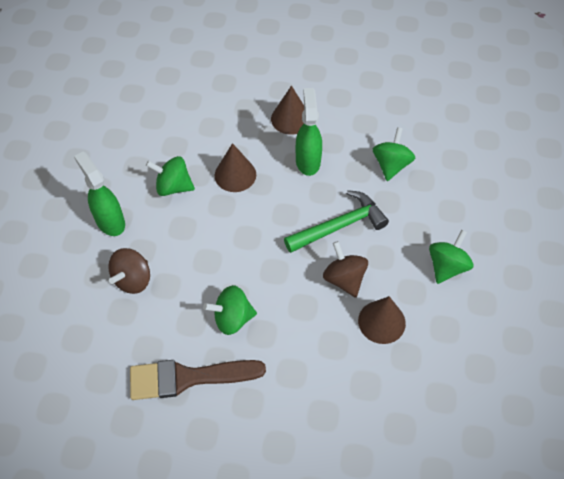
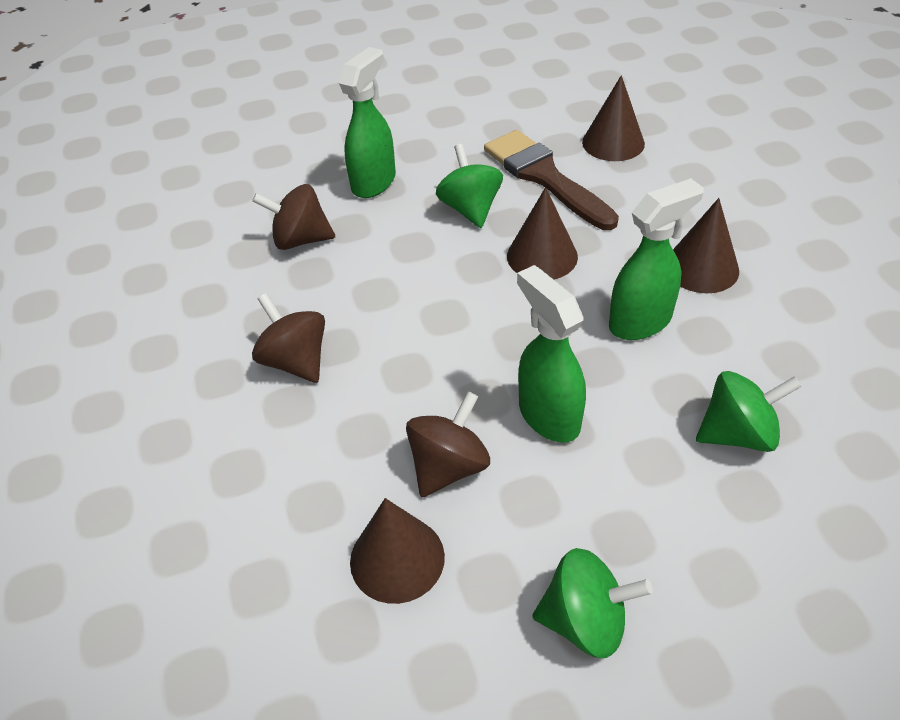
camera: 65 degrees right, 10 degrees down
(171, 98) = (613, 142): none -> brown cone
(188, 378) = (178, 357): brown brush -> brown brush (544, 177)
(232, 318) = (296, 361): green spinning top -> brown spinning top
(339, 226) = (548, 415): green hammer -> green spray bottle

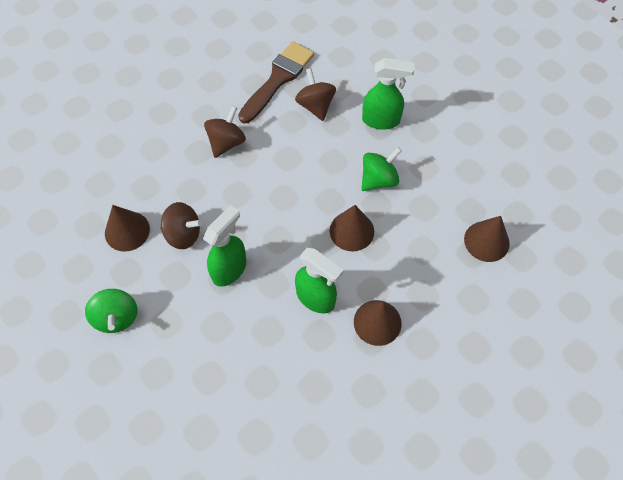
camera: 65 degrees right, 15 degrees up
(544, 177) = (429, 210): brown brush -> brown brush (278, 79)
(738, 434) = (248, 365): green spinning top -> none

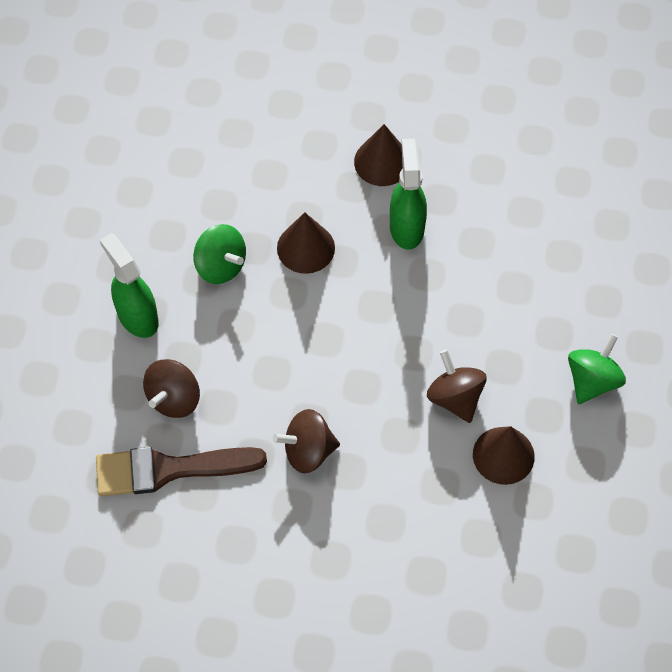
camera: 130 degrees left, 0 degrees up
(229, 269) = (449, 323): green spray bottle -> none
(378, 179) = (220, 266): green spinning top -> green spinning top turned 150 degrees counterclockwise
(486, 241) = (211, 128): brown cone -> none

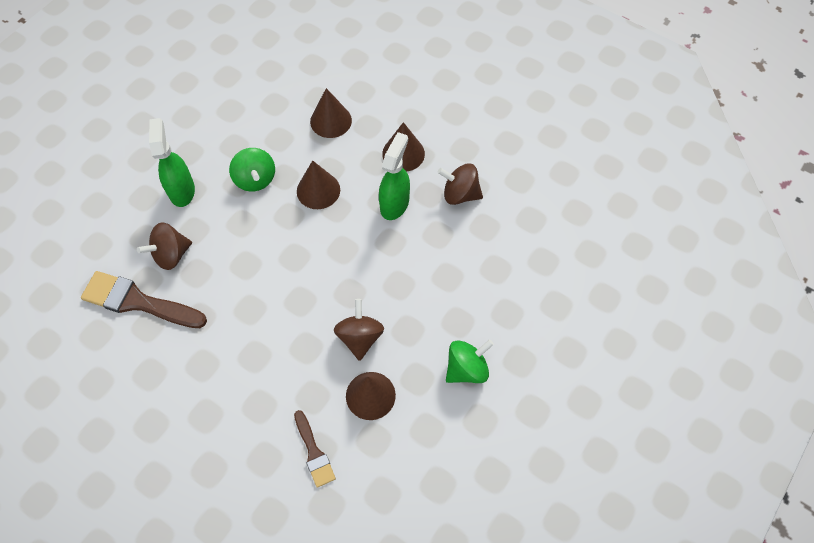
camera: 25 degrees right, 0 degrees up
(270, 156) = (331, 121): none -> brown cone
(308, 451) = (236, 330): brown spinning top -> brown spinning top (460, 194)
(477, 543) = (314, 452): none -> brown brush

